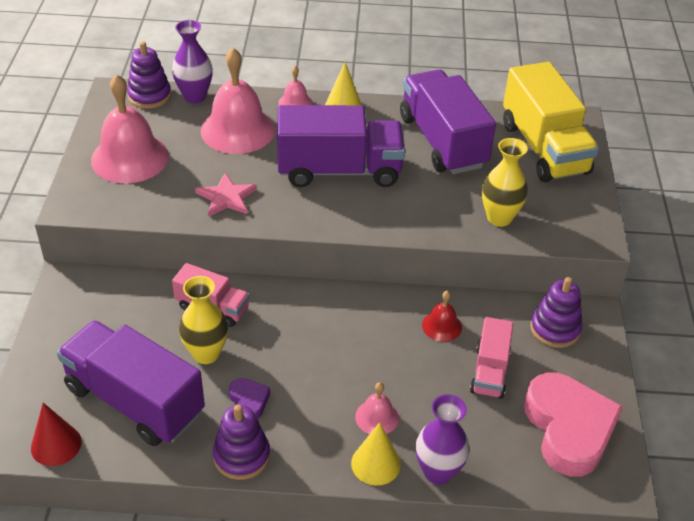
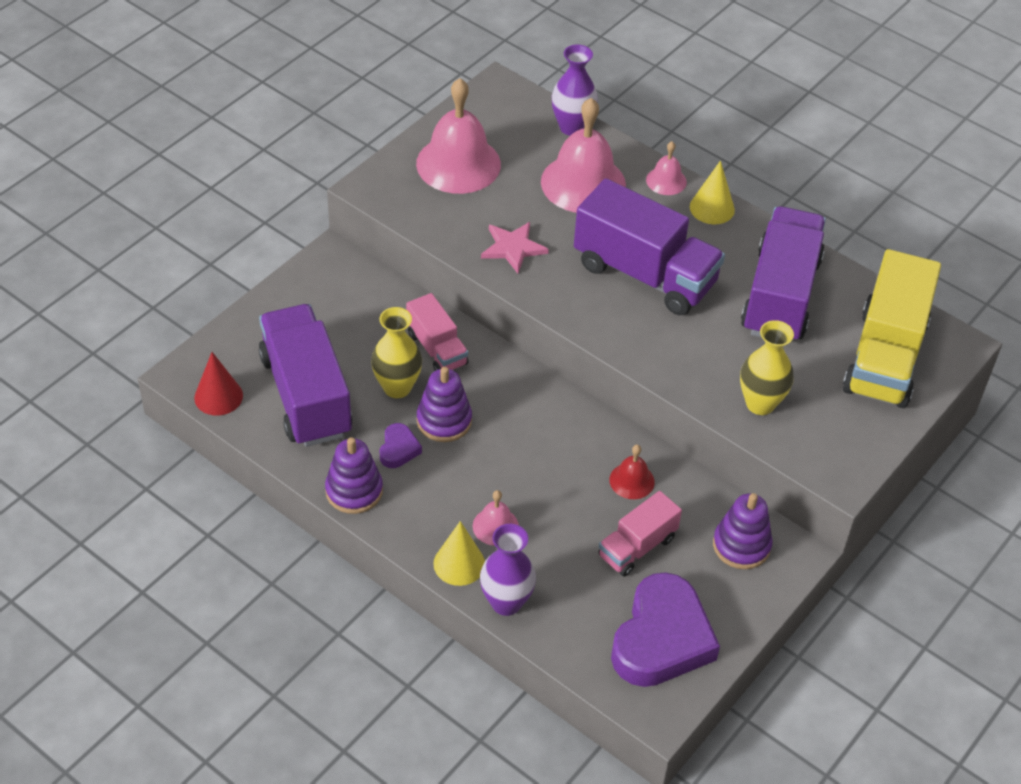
camera: 35 degrees right, 5 degrees up
(149, 96) = (529, 106): purple stacking toy -> purple stacking toy (444, 421)
(568, 428) = (661, 639): pink heart -> purple heart

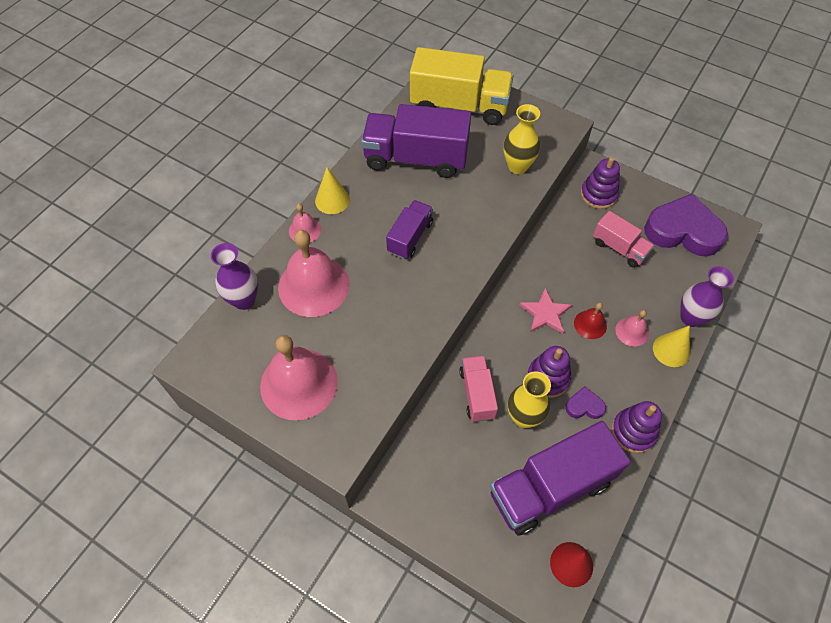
camera: 95 degrees left, 10 degrees up
(437, 349) = (477, 394): pink truck -> pink truck turned 60 degrees counterclockwise
(513, 248) = (397, 328): pink star -> pink star (545, 313)
(632, 481) = (566, 255): red bell -> red bell (590, 324)
(644, 274) = (410, 237): purple truck -> purple truck, size x0.54

